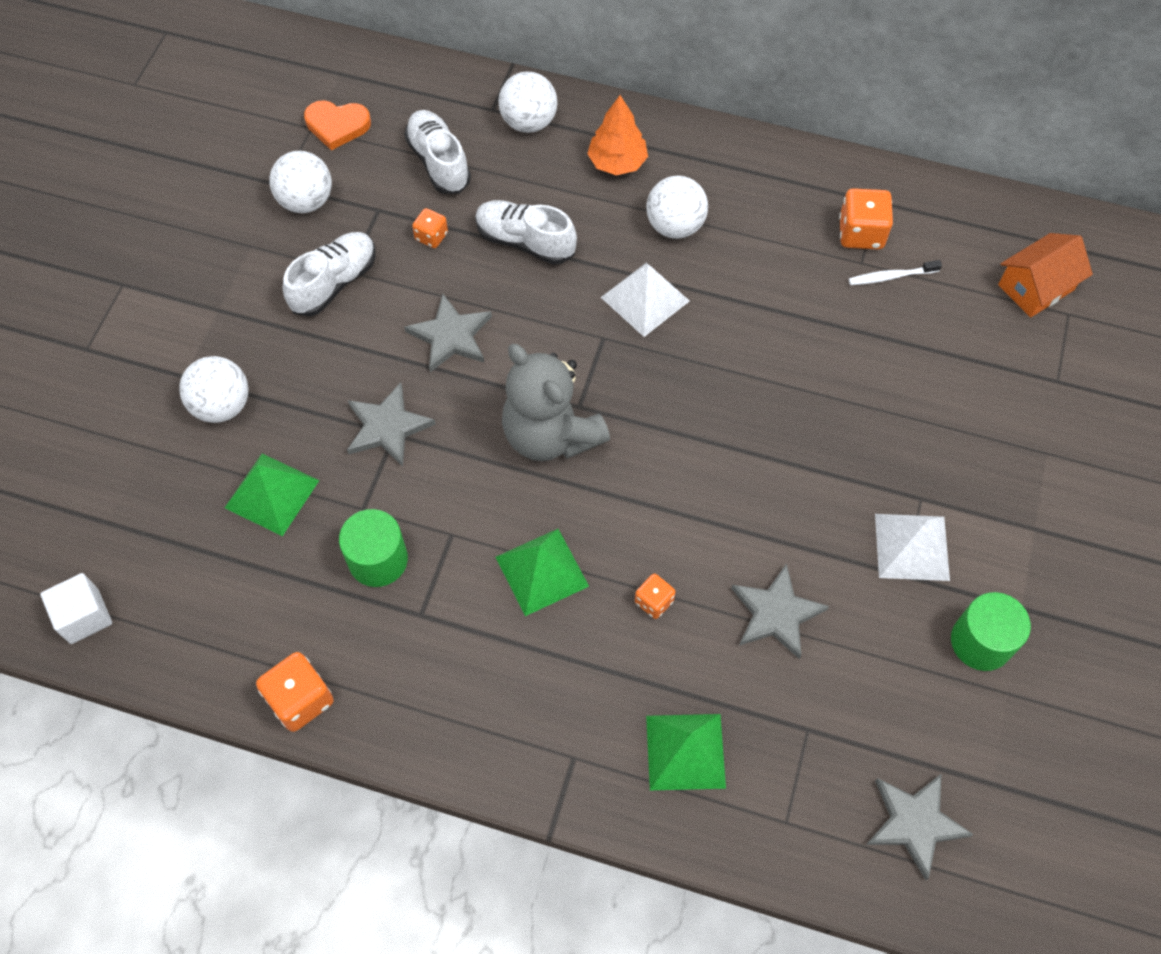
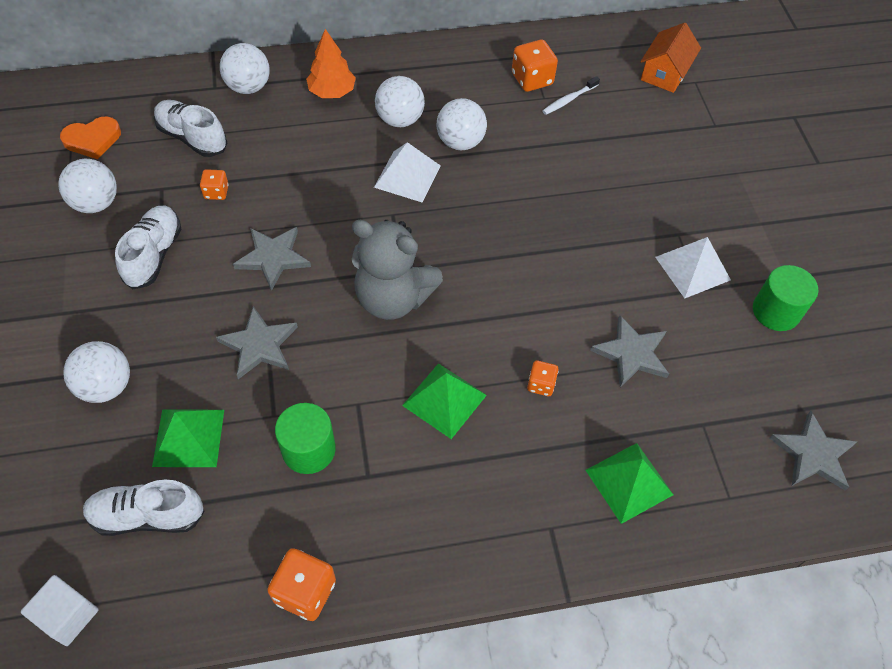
camera: 30 degrees left, 5 degrees down
(525, 241) = (293, 169): white shoe -> white shoe (147, 516)
(728, 281) = (460, 142): none -> white ball

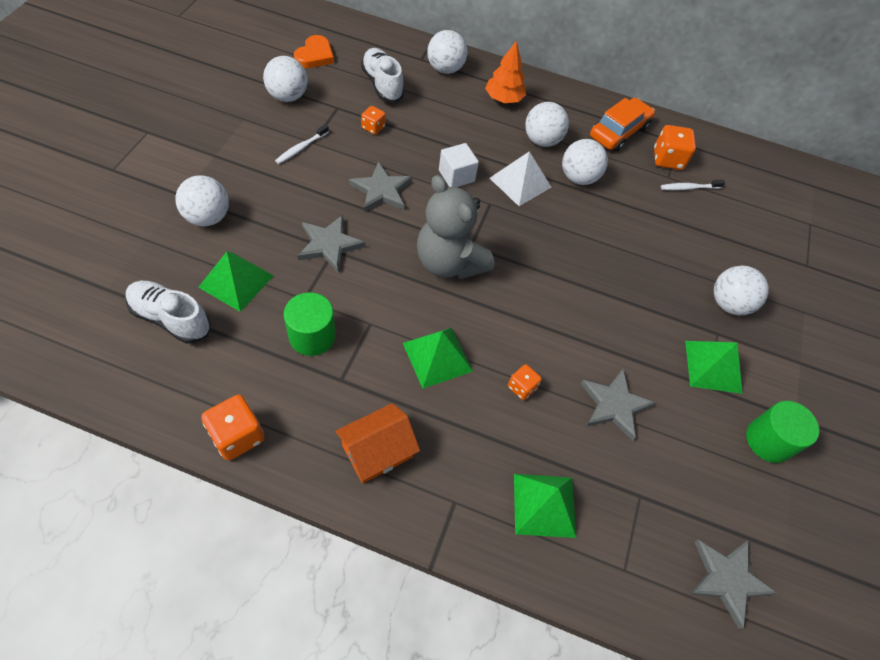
camera: 25 degrees right, 0 degrees up
(68, 616) = (72, 355): white cube -> white cube (456, 176)
(92, 140) = (315, 55): orange heart -> orange heart turned 75 degrees counterclockwise
(154, 255) = (301, 148): white shoe -> white toothbrush
(469, 72) = (619, 132): none -> orange car
(665, 73) = (787, 205): orange house -> orange house (377, 451)
(671, 200) = (728, 304): none -> white ball
(692, 268) = (713, 366): white pyramid -> green pyramid

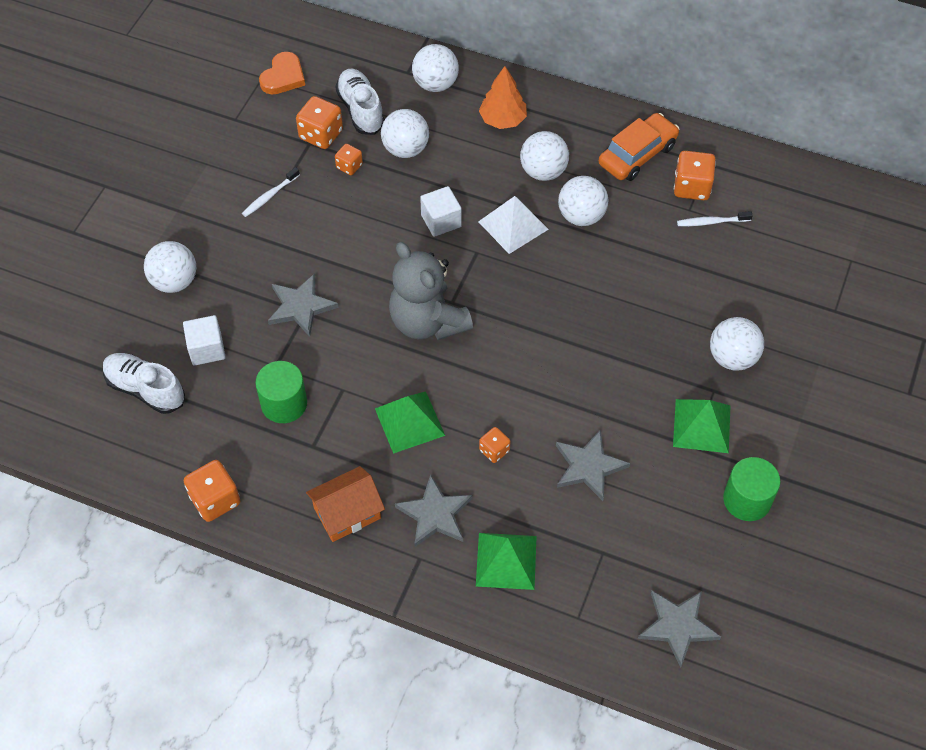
camera: 10 degrees right, 0 degrees up
(236, 281) = (207, 349): green pyramid -> white cube
(288, 96) = (253, 133): white ball -> white ball (405, 149)
(347, 101) = (321, 135): none -> orange dice
(381, 190) = (357, 242): grey star -> grey star (435, 514)

